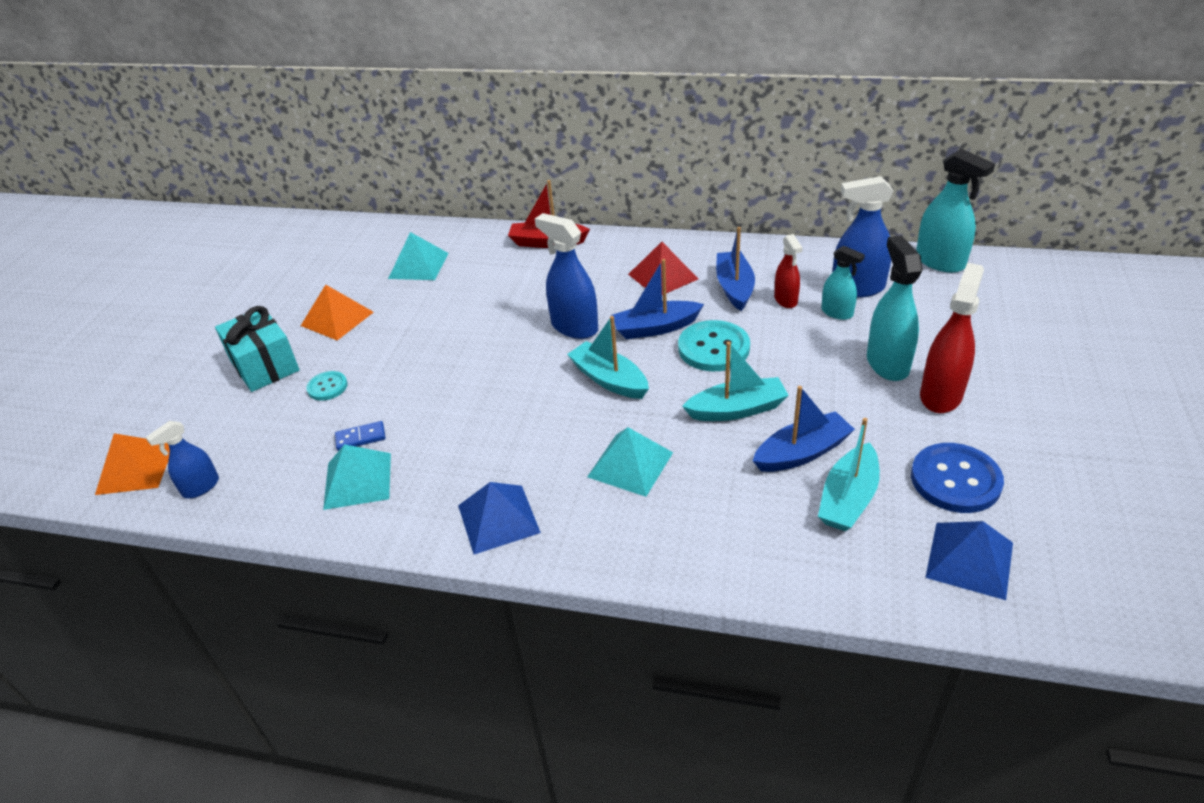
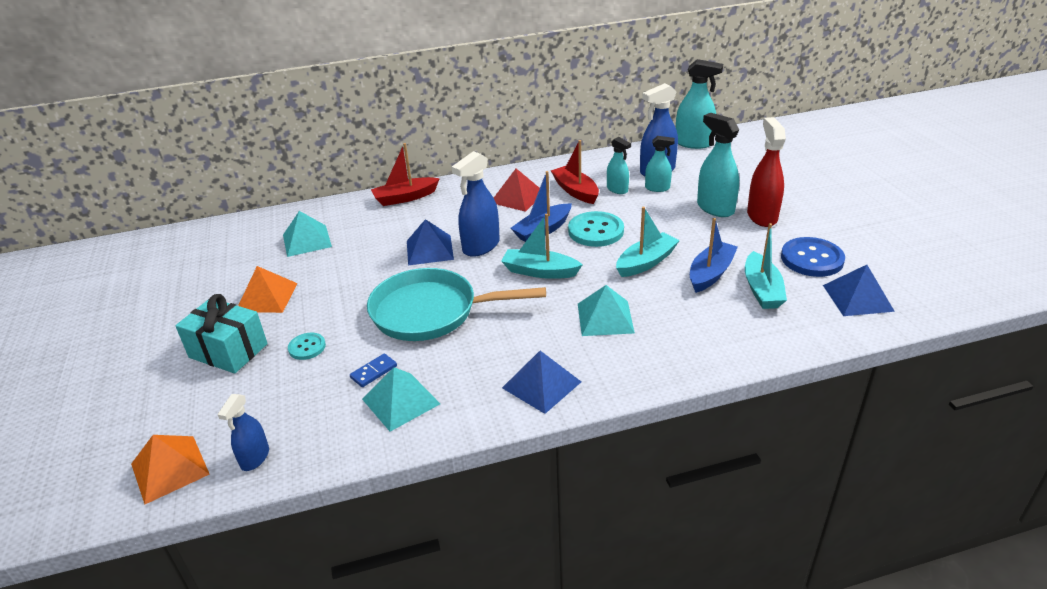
camera: 30 degrees left, 5 degrees down
(464, 389) = (431, 312): none -> turquoise pan
(521, 314) = (429, 250): none -> blue pyramid
(574, 327) = (481, 246): blue spray bottle -> blue spray bottle turned 60 degrees counterclockwise
(734, 287) = (575, 191): blue boat -> red boat
(785, 300) = (617, 189): red spray bottle -> turquoise spray bottle

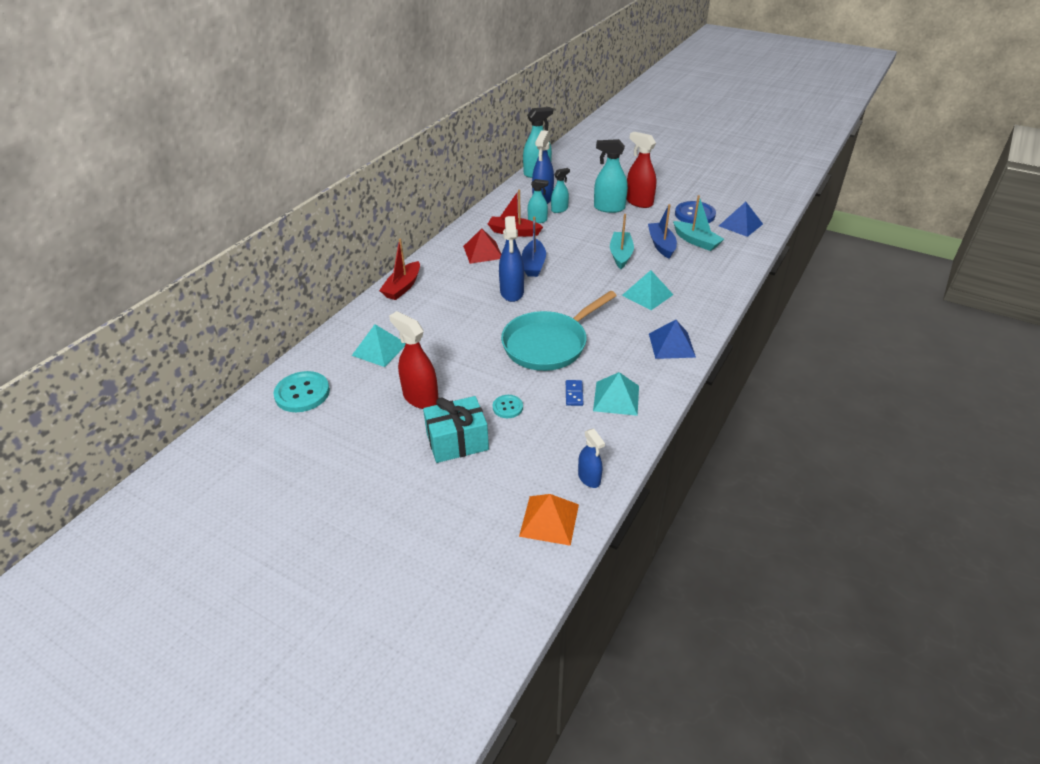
camera: 45 degrees left, 5 degrees up
(266, 297) = (420, 398): orange pyramid -> red spray bottle
(429, 250) = (482, 311): blue pyramid -> none
(540, 271) = (572, 289): turquoise boat -> none
(596, 231) = (565, 250): turquoise button -> turquoise button (302, 393)

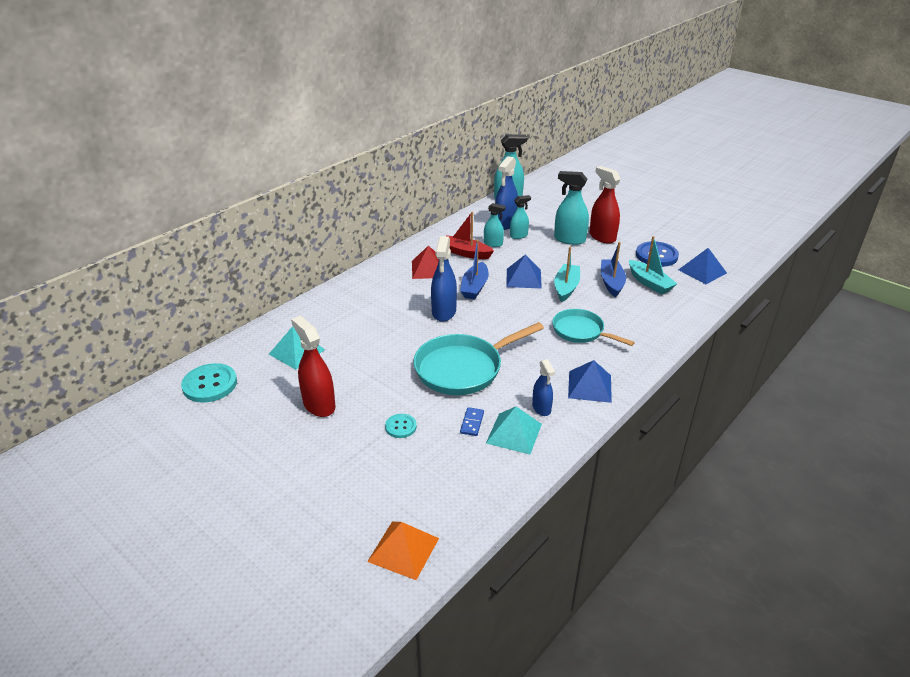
camera: 10 degrees right, 5 degrees down
(402, 287) = (340, 294): red boat -> none
(457, 442) = (339, 454): turquoise gift -> none
(577, 250) = (523, 278): none -> blue pyramid
(589, 478) = (458, 512): blue spray bottle -> blue spray bottle (541, 408)
(647, 295) = (581, 331): turquoise pyramid -> turquoise pan

